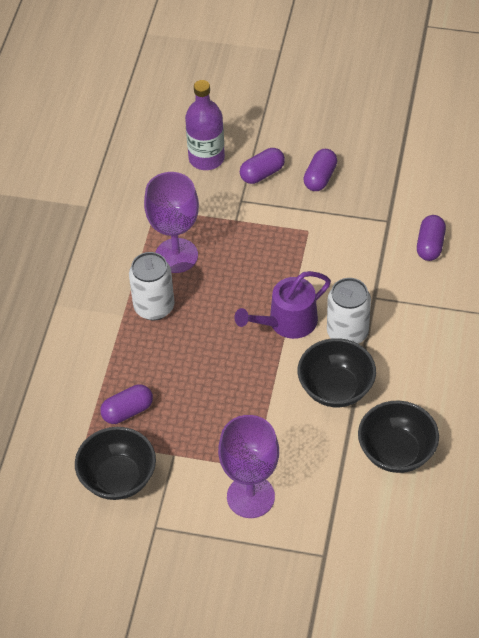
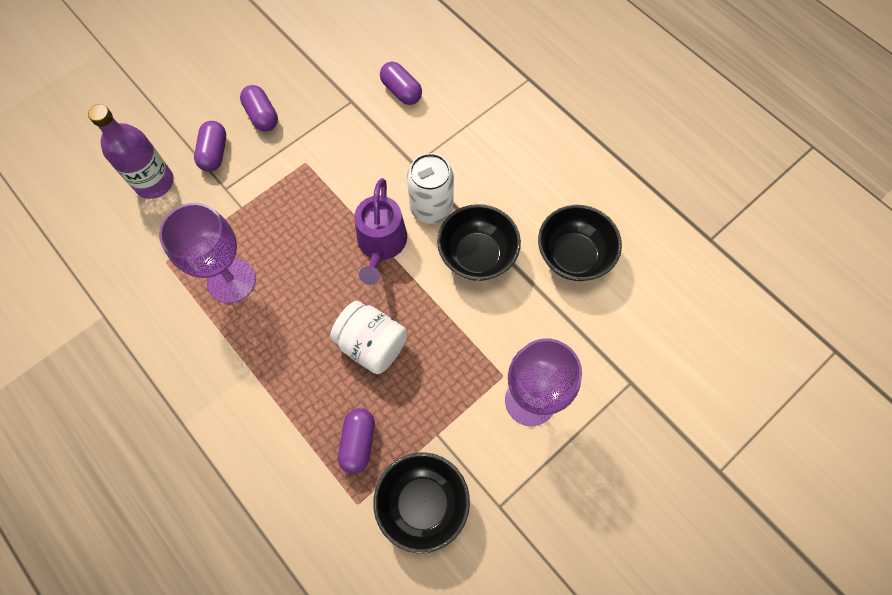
camera: 55 degrees left, 15 degrees up
(154, 307) = (268, 338): white can -> none
(205, 370) = (372, 344): none -> white jar

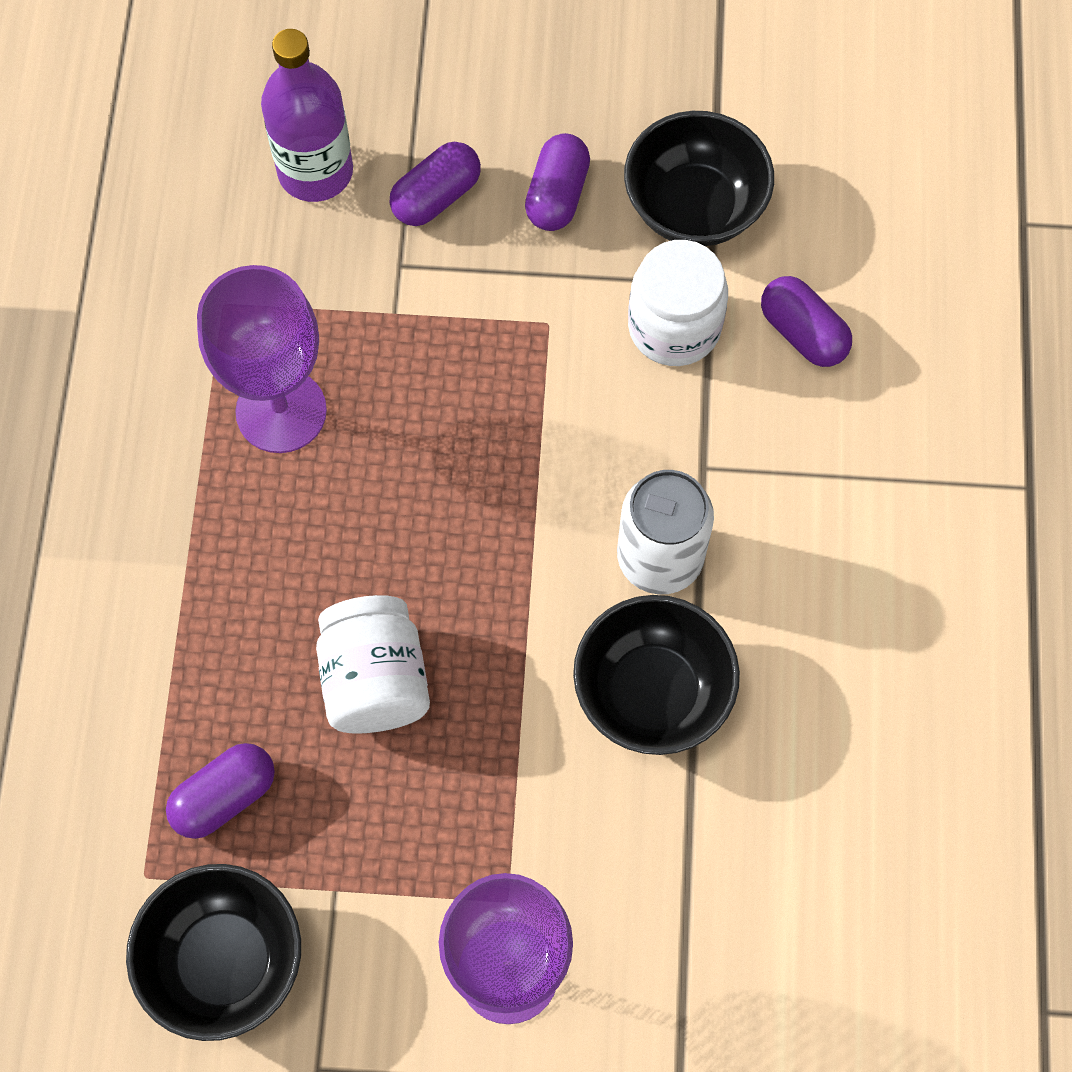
camera: 45 degrees right, 0 degrees up
(353, 126) = (674, 327): none -> white jar
(381, 244) = (533, 546): purple watering can -> none
(401, 91) = (803, 333): purple capsule -> purple capsule turned 45 degrees counterclockwise
(573, 256) = (796, 829): black bowl -> black bowl (694, 207)

